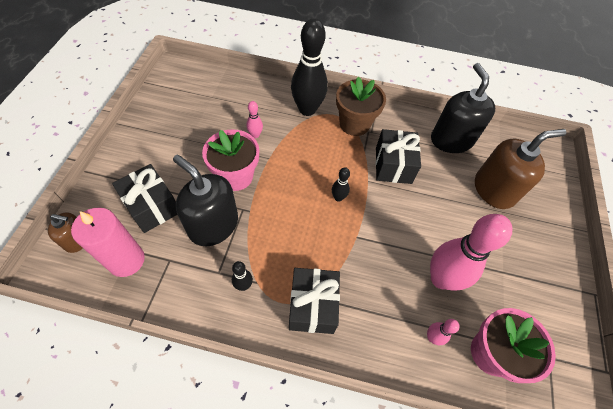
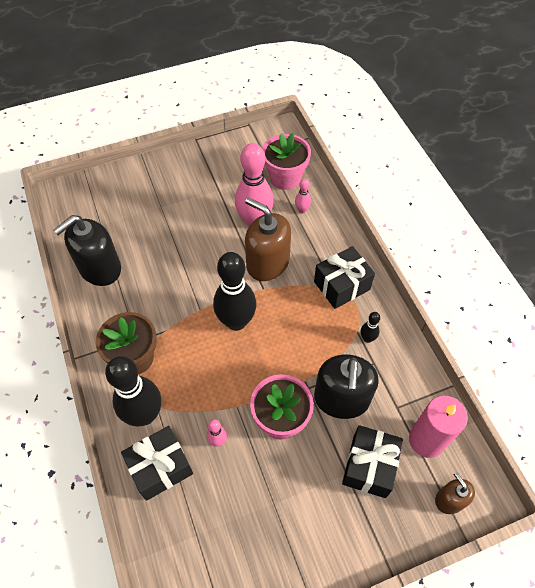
camera: 120 degrees left, 0 degrees up
(338, 197) = (236, 321): black bowling pin -> black bowling pin, size x2.28
(393, 165) = (167, 299): black gift -> black gift (160, 467)
(494, 190) = (141, 218): brown soap dispenser -> brown soap dispenser (267, 263)

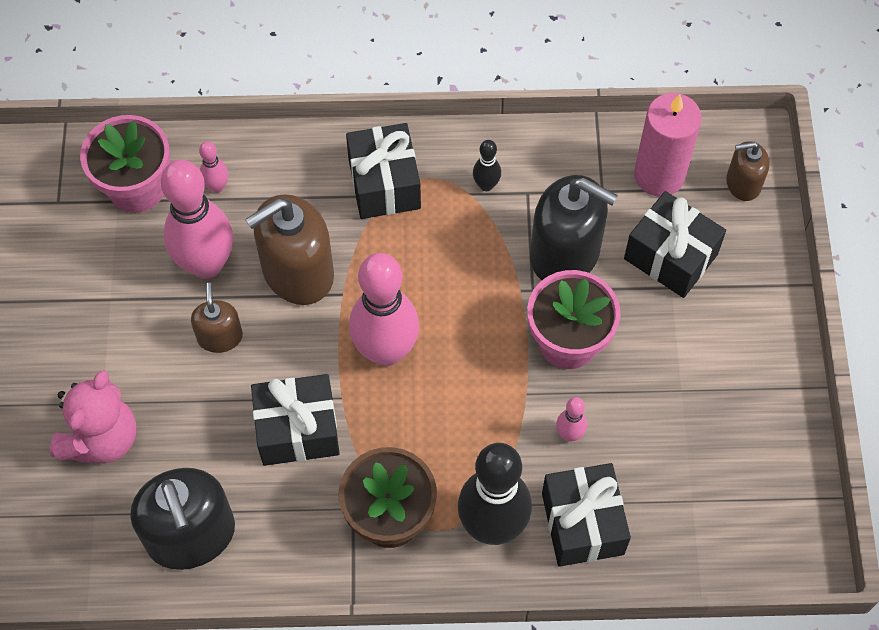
camera: 70 degrees left, 5 degrees up
(141, 213) = (102, 438): none -> pink teddy bear
(173, 295) = (297, 430): none -> black gift
(215, 242) = (220, 337): none -> brown soap dispenser
(236, 321) = (386, 351): black bowling pin -> pink bowling pin

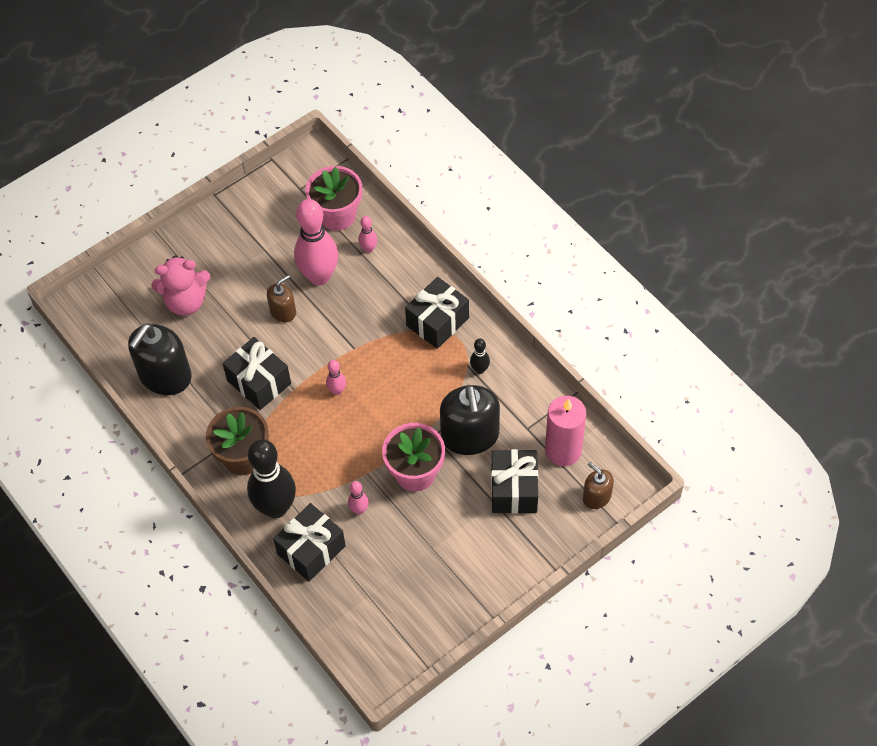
camera: 55 degrees right, 5 degrees down
(297, 272) = (349, 319): brown soap dispenser -> none
(386, 351) = (337, 391): pink bowling pin -> pink bowling pin, size x0.44

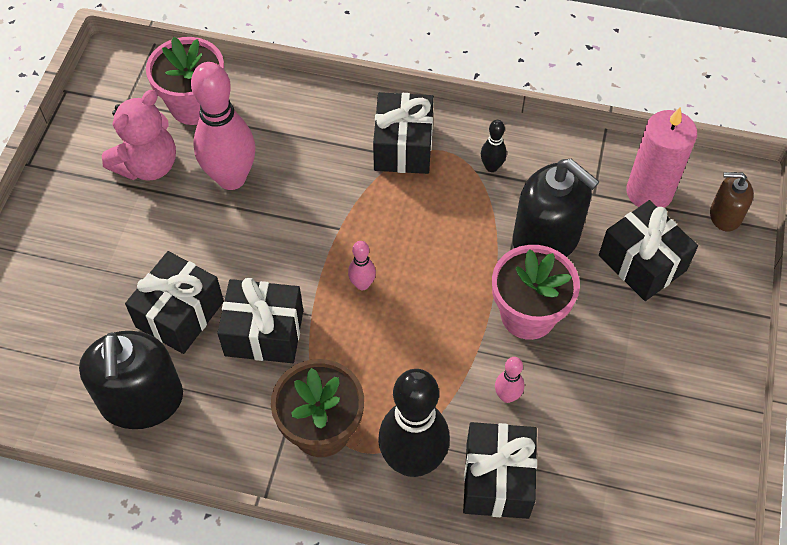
camera: 40 degrees left, 0 degrees up
(186, 301) = (94, 299): pink teddy bear -> pink teddy bear (148, 165)
(223, 340) = (180, 314): none -> black gift
(283, 311) = (223, 239): brown soap dispenser -> none
(368, 249) = (261, 118): pink bowling pin -> none

